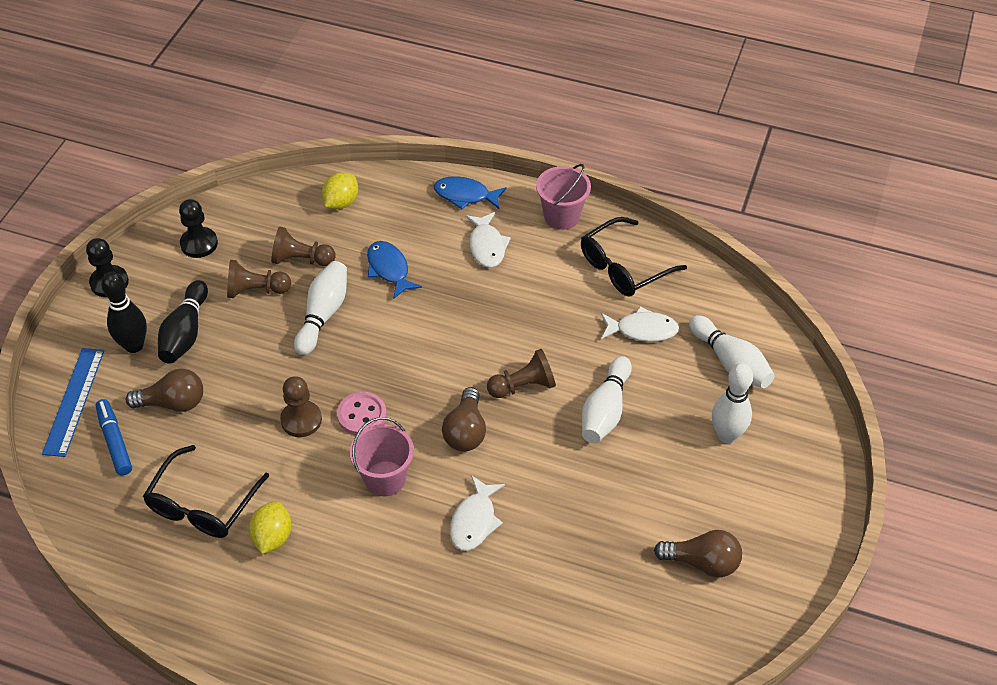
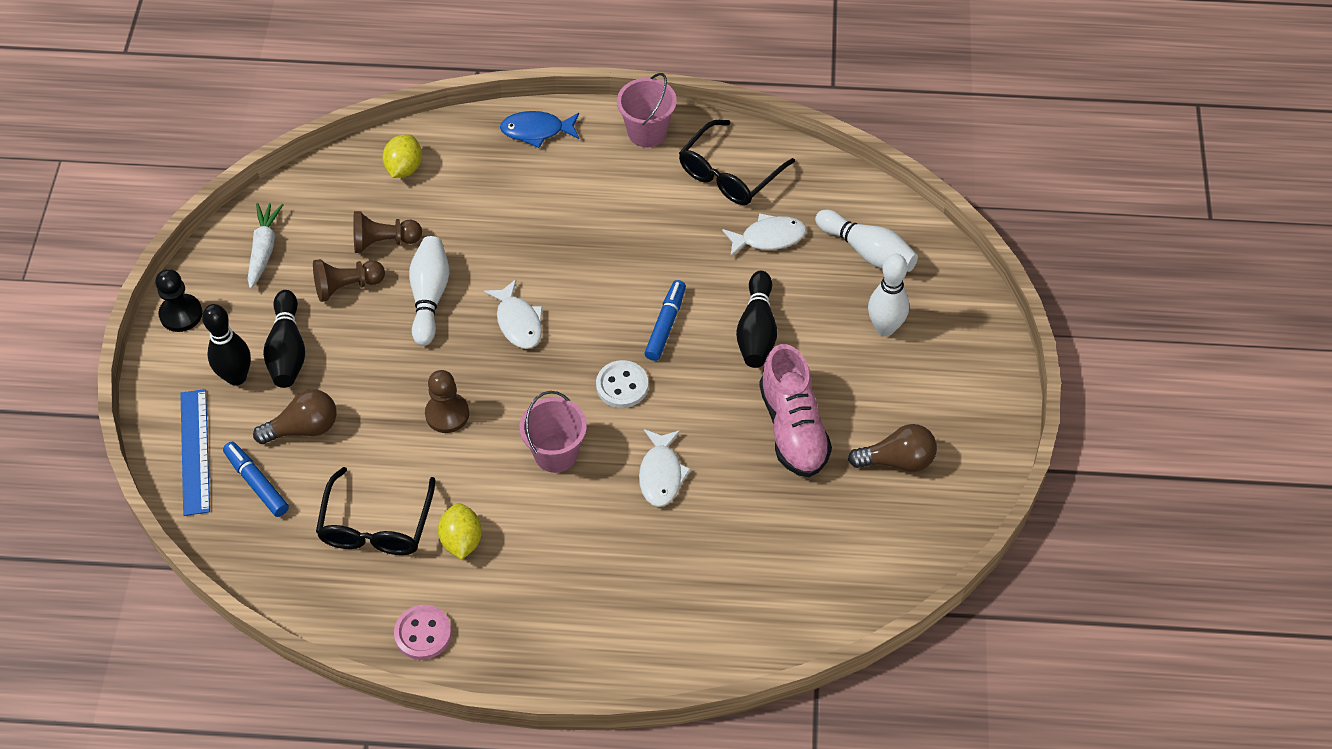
camera: 15 degrees left, 5 degrees up
(199, 244) = (264, 249): black pawn -> white carrot
(362, 415) = (509, 394): pink button -> pink button (423, 633)
(389, 269) = (483, 231): blue fish -> none
(465, 431) = (622, 386): brown light bulb -> white button
(487, 246) = (578, 182): white fish -> white fish (518, 322)
(523, 386) = (665, 325): brown pawn -> blue marker
(605, 411) = (757, 331): white bowling pin -> black bowling pin
(611, 508) = (793, 428): none -> pink shoe

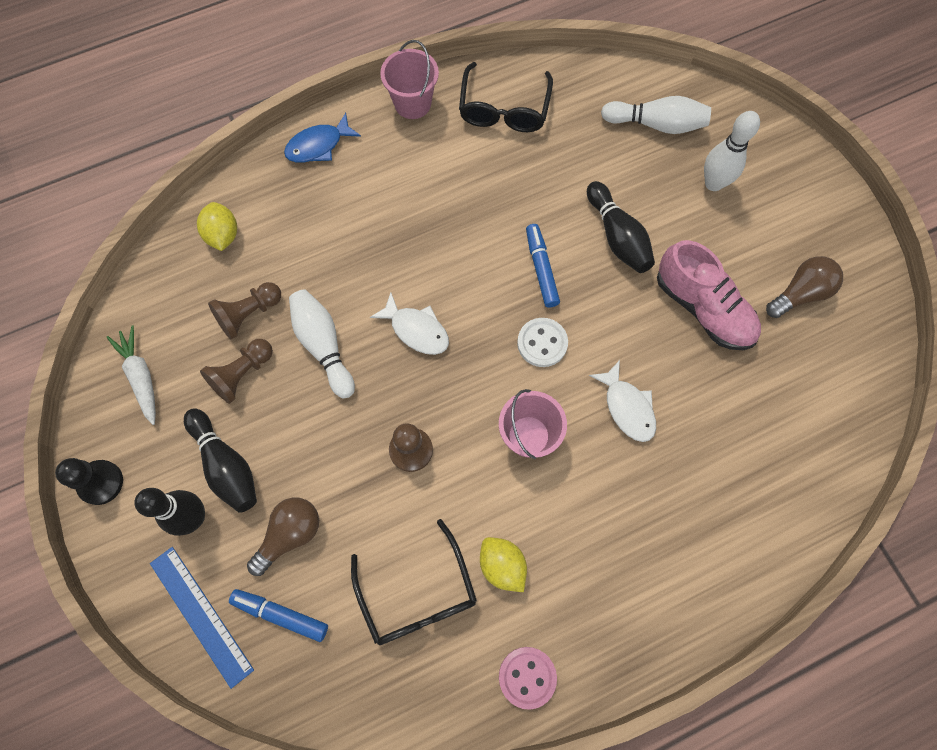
camera: 30 degrees left, 15 degrees up
(768, 237) = (572, 150): white fish -> none

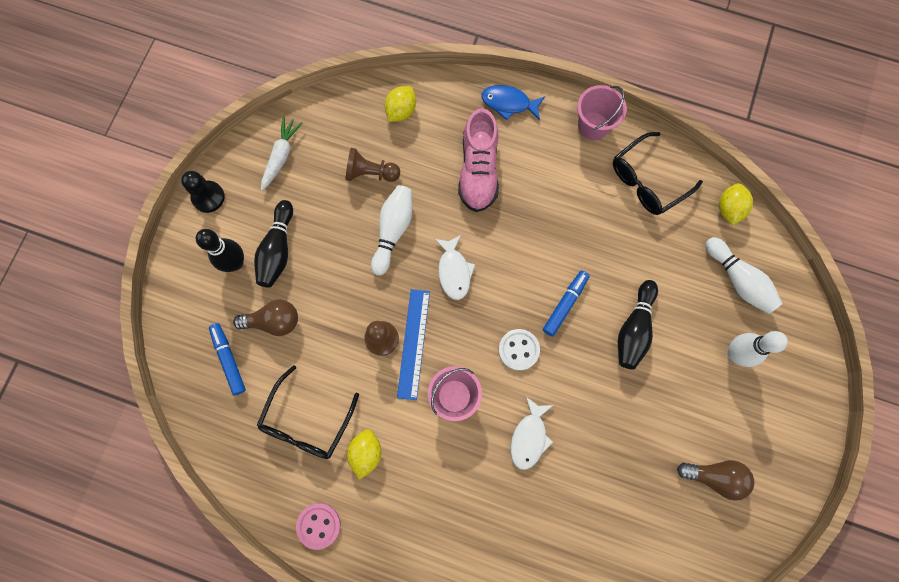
camera: 45 degrees right, 5 degrees up
(201, 615) = (191, 319): blue ruler -> blue ruler (413, 343)
(242, 374) = (334, 205): brown pawn -> none
(591, 76) = (729, 209): none -> yellow lemon
(703, 308) = (640, 424): pink shoe -> pink shoe (478, 170)

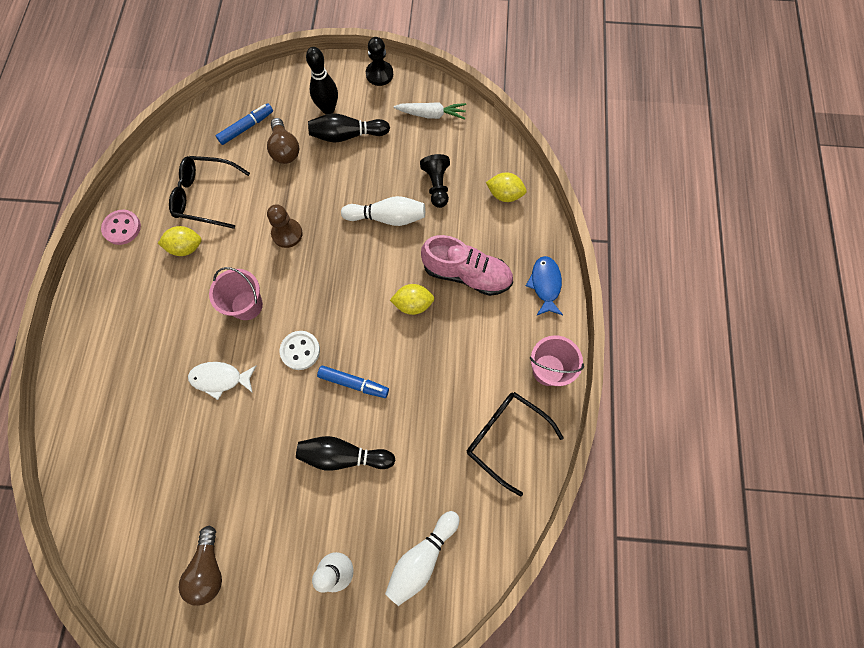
camera: 75 degrees right, 5 degrees down
(371, 173) = (437, 186): brown pawn -> black pawn
(413, 343) = (288, 260): blue ruler -> none
(454, 271) = (362, 277): white fish -> none
(478, 170) = (466, 274): pink shoe -> pink shoe turned 150 degrees counterclockwise
(729, 209) = (500, 532): yellow lemon -> yellow lemon (413, 304)

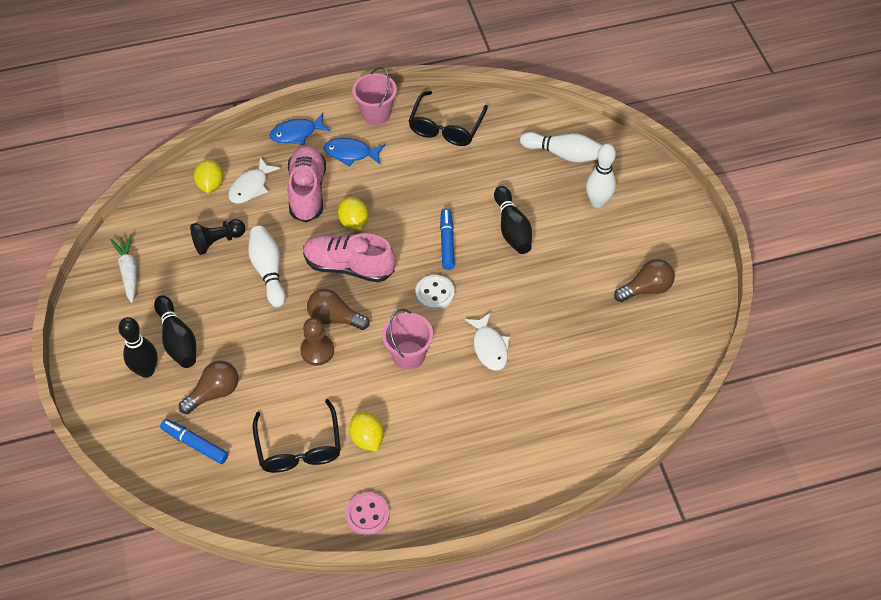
camera: 110 degrees left, 15 degrees down
(313, 257) = (334, 318): none -> brown light bulb
(363, 285) = (349, 266): none -> pink shoe
(379, 74) = (84, 337): black pawn -> none
(490, 227) = (251, 187): none -> white fish
(501, 328) = (351, 153): none -> blue fish

